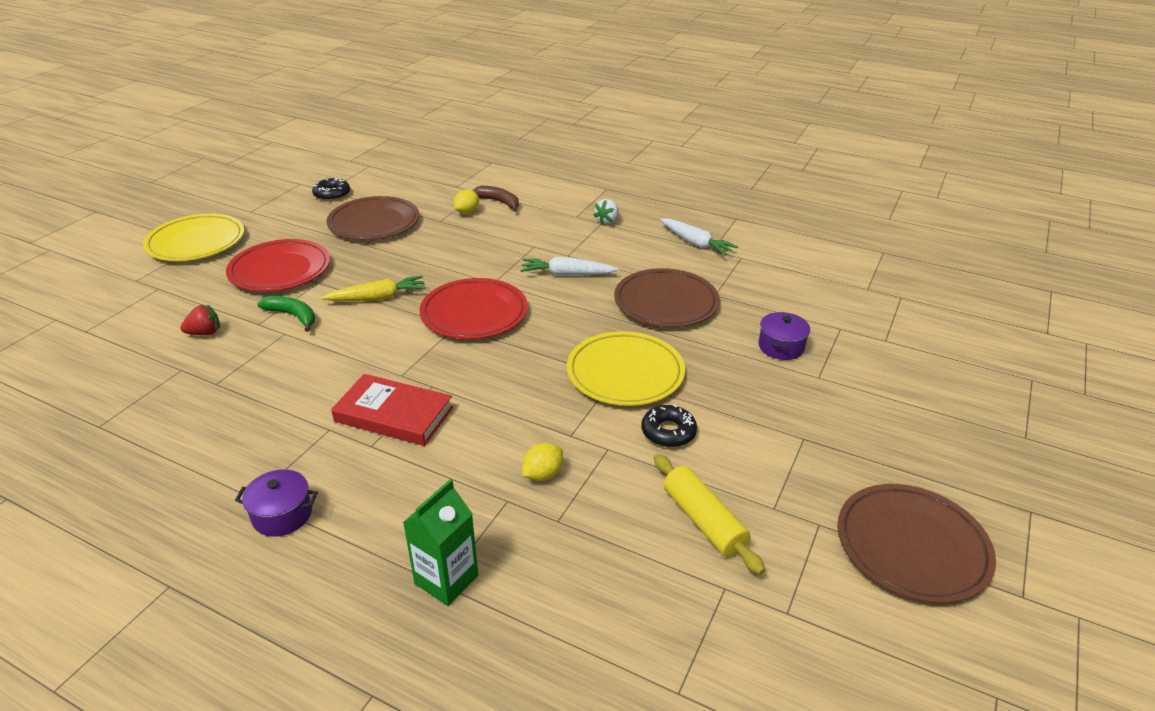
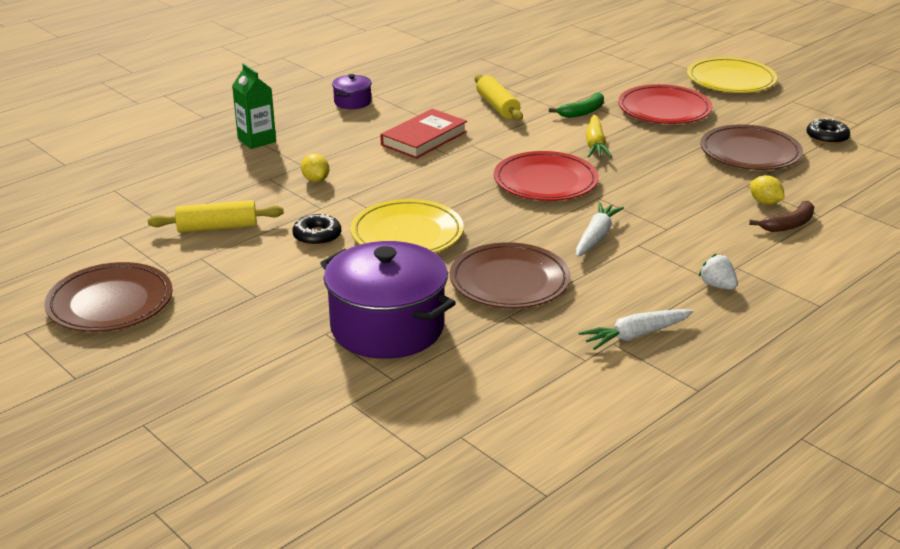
camera: 110 degrees right, 5 degrees down
(205, 333) = (574, 83): red strawberry -> none
(284, 377) = (497, 106): none -> yellow rolling pin
(781, 347) = (387, 327): purple pot -> purple pot, size x2.20

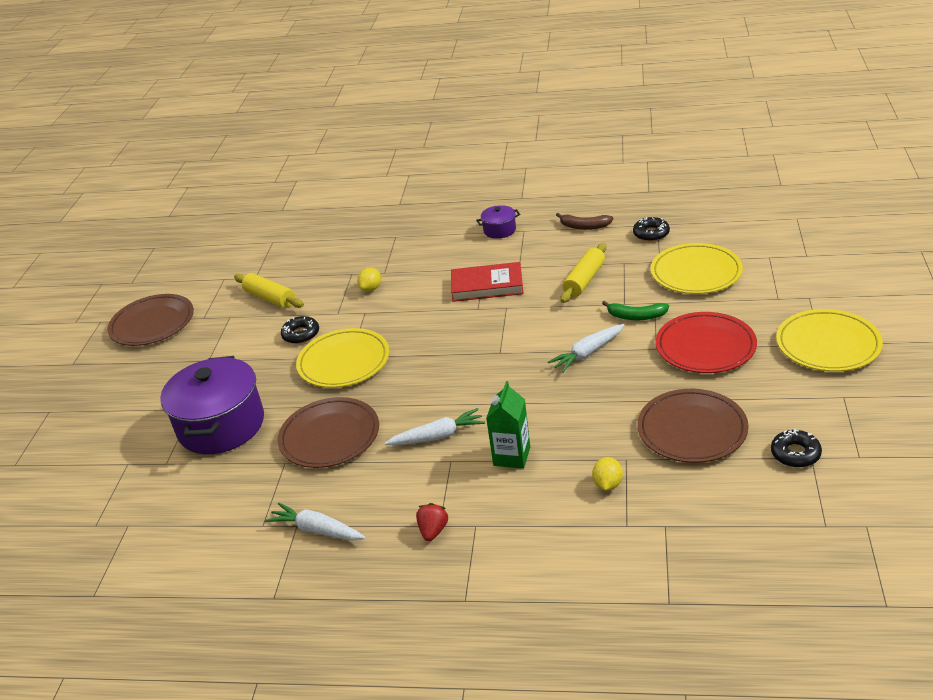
camera: 55 degrees right, 5 degrees up
(257, 140) = (394, 238): green carton -> green carton (512, 456)
(487, 64) = (651, 234): none -> black donut
(545, 181) = (493, 368): red plate -> none
(570, 74) = (696, 273): none -> yellow plate
(595, 144) = (588, 353): yellow carrot -> white carrot
(717, 286) = (433, 531): white strawberry -> red strawberry
(789, 224) = (585, 516): brown banana -> brown banana (584, 226)

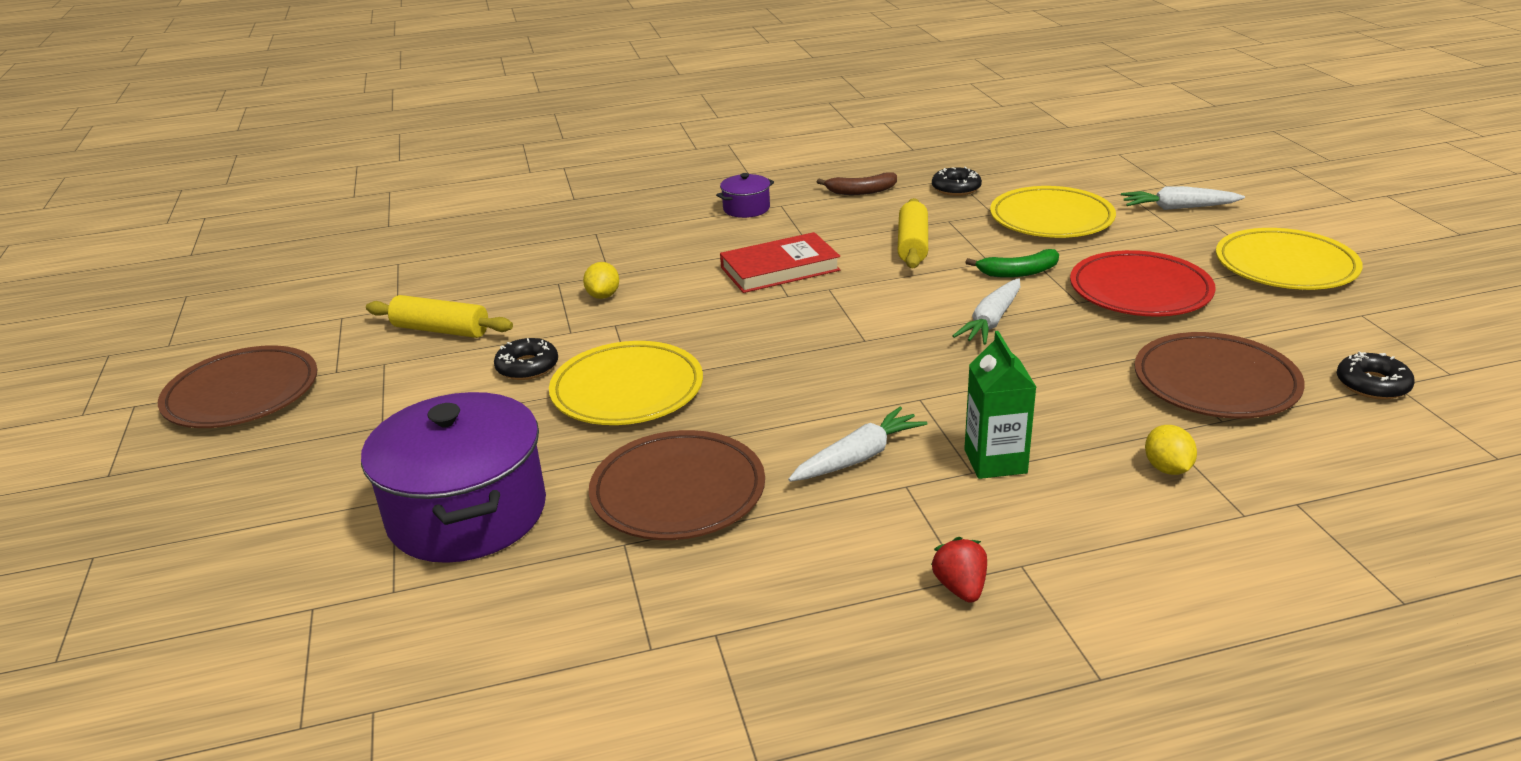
camera: 25 degrees left, 5 degrees down
(317, 530) = (759, 632): white carrot -> white carrot (1178, 208)

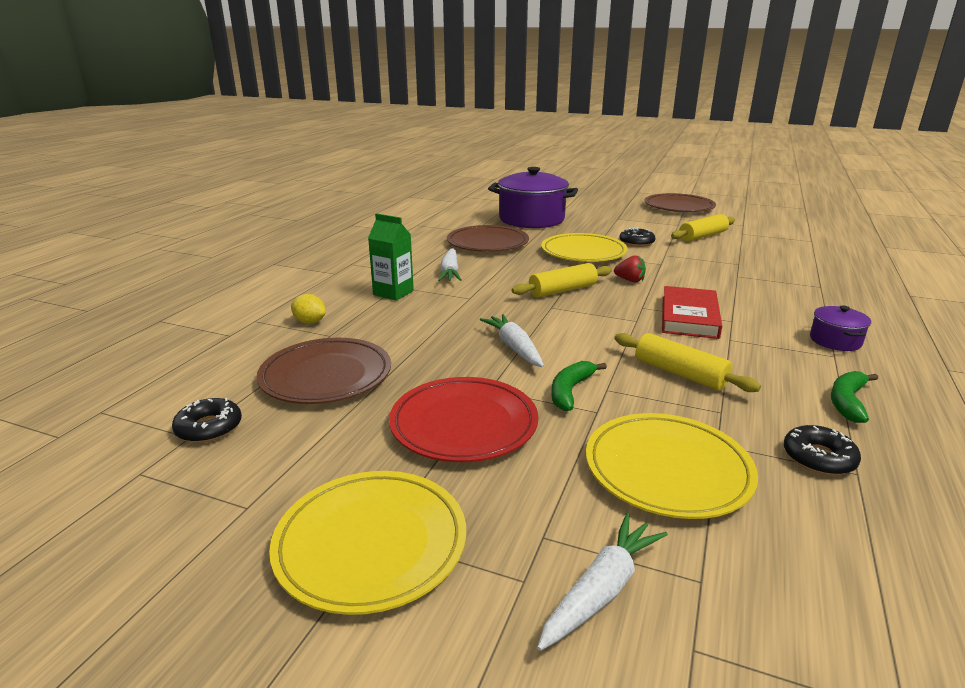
camera: 125 degrees right, 5 degrees down
(603, 296) = (705, 268): yellow lemon -> none
(803, 351) = (562, 290): none -> yellow rolling pin
(861, 191) = (847, 402): brown banana -> green banana
(960, 588) = (348, 262): red strawberry -> red strawberry (630, 280)

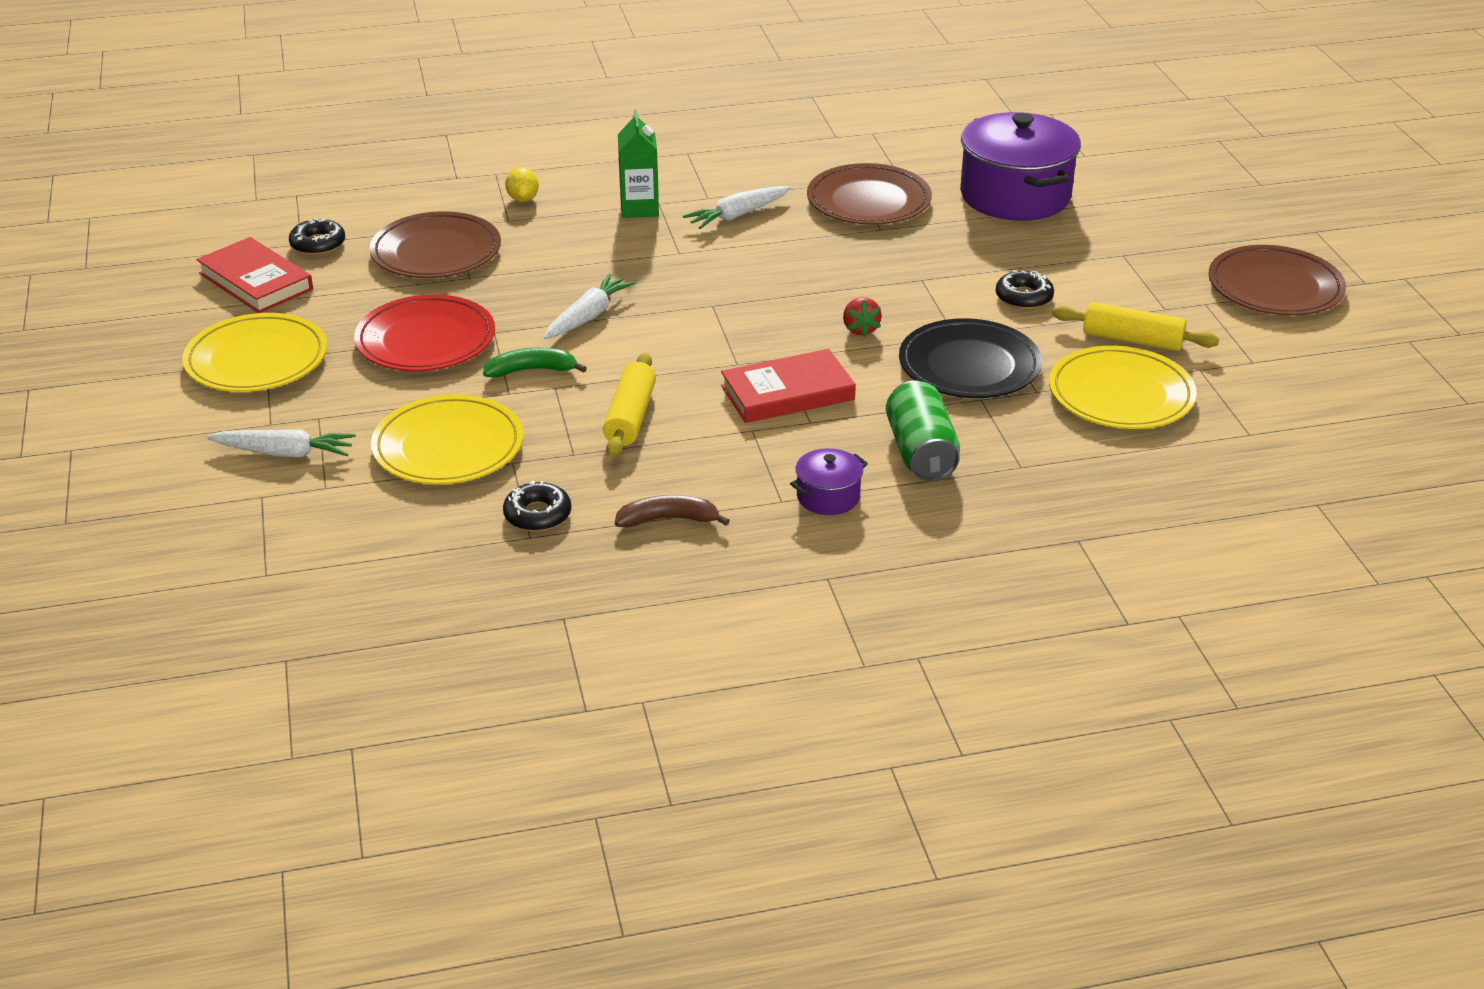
camera: 55 degrees right, 10 degrees up
(210, 489) = (256, 281): none -> red book
(562, 290) = (770, 297): yellow rolling pin -> none
(583, 252) = (925, 272): yellow plate -> yellow plate (1121, 395)
(698, 269) = (969, 366): none -> black plate
(790, 303) = (921, 452): none -> green can
(847, 402) = (668, 519): green banana -> brown banana

